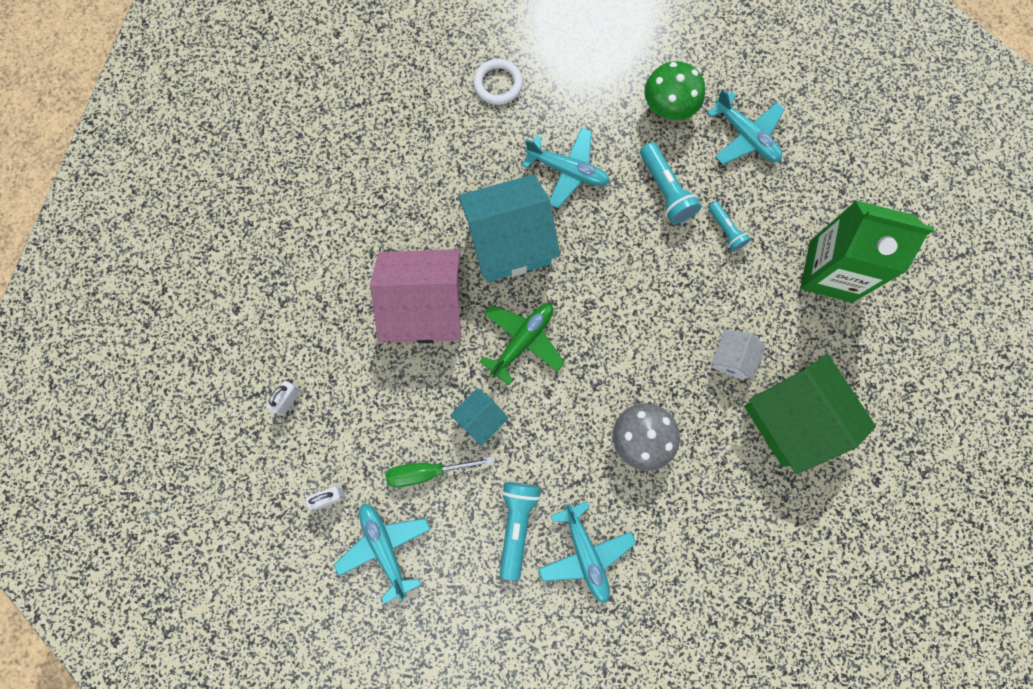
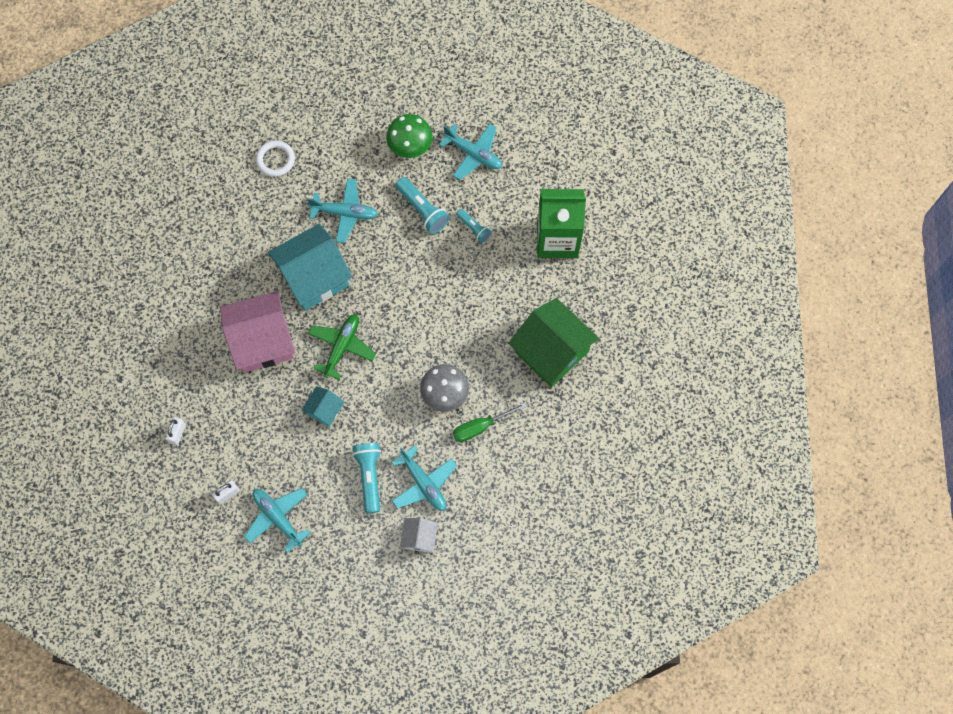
camera: 15 degrees left, 5 degrees down
(427, 472) = (295, 457): green screwdriver -> green screwdriver (480, 427)
(732, 359) = (498, 320): white house -> white house (419, 538)

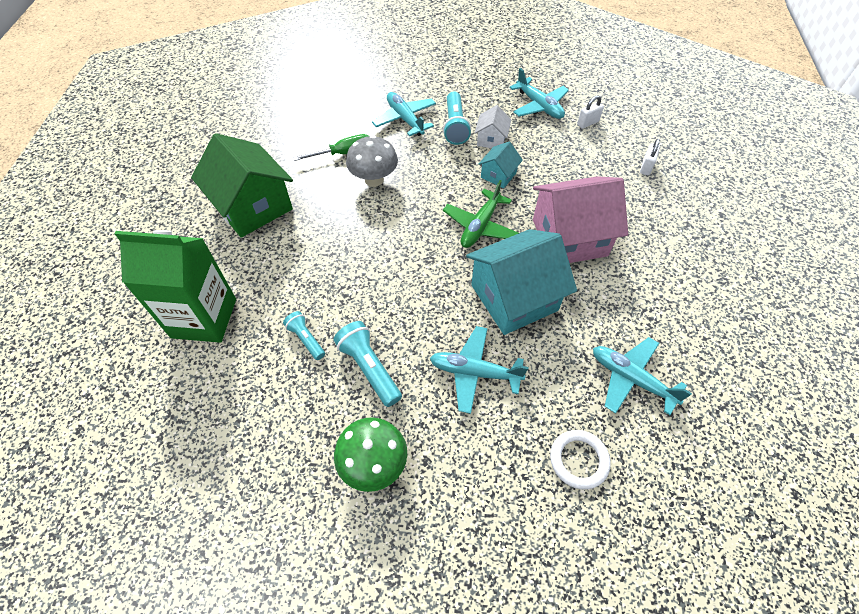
camera: 175 degrees left, 15 degrees down
(419, 538) = (413, 87): white house -> white house (491, 139)
(473, 154) = (282, 444): turquoise plane -> turquoise plane (631, 379)

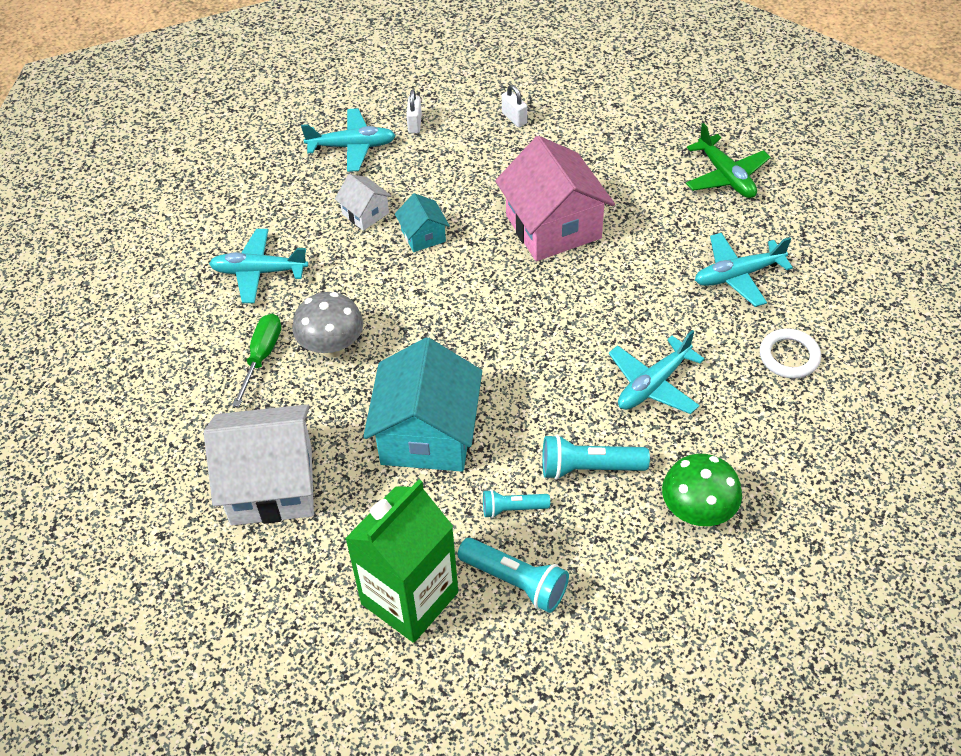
camera: 55 degrees left, 5 degrees down
(253, 207) = (271, 484): green house -> white house
(455, 126) = (315, 233): turquoise flashlight -> turquoise flashlight (516, 581)
(480, 226) = (480, 288): green plane -> green plane (726, 176)
(514, 297) = (591, 309): turquoise house -> turquoise house (427, 435)
(569, 237) = (553, 227): pink house -> pink house turned 45 degrees counterclockwise

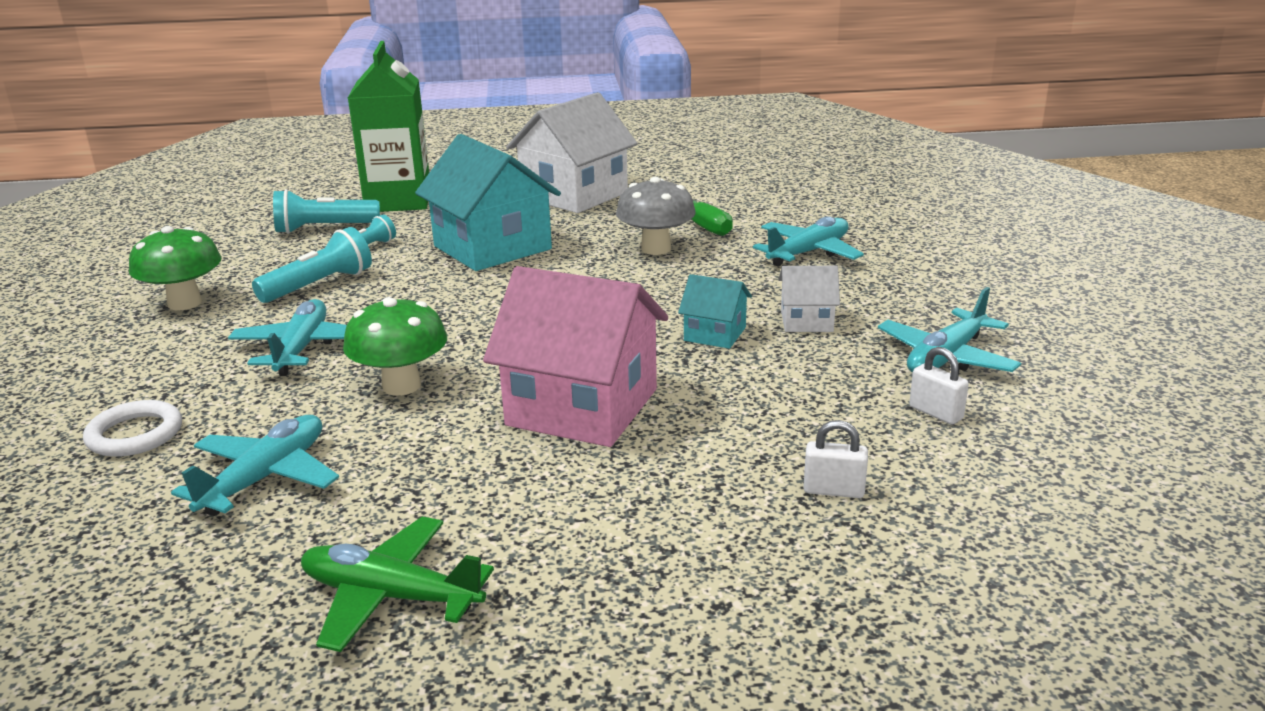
camera: 135 degrees right, 25 degrees down
(624, 305) = (401, 386): none -> green mushroom

